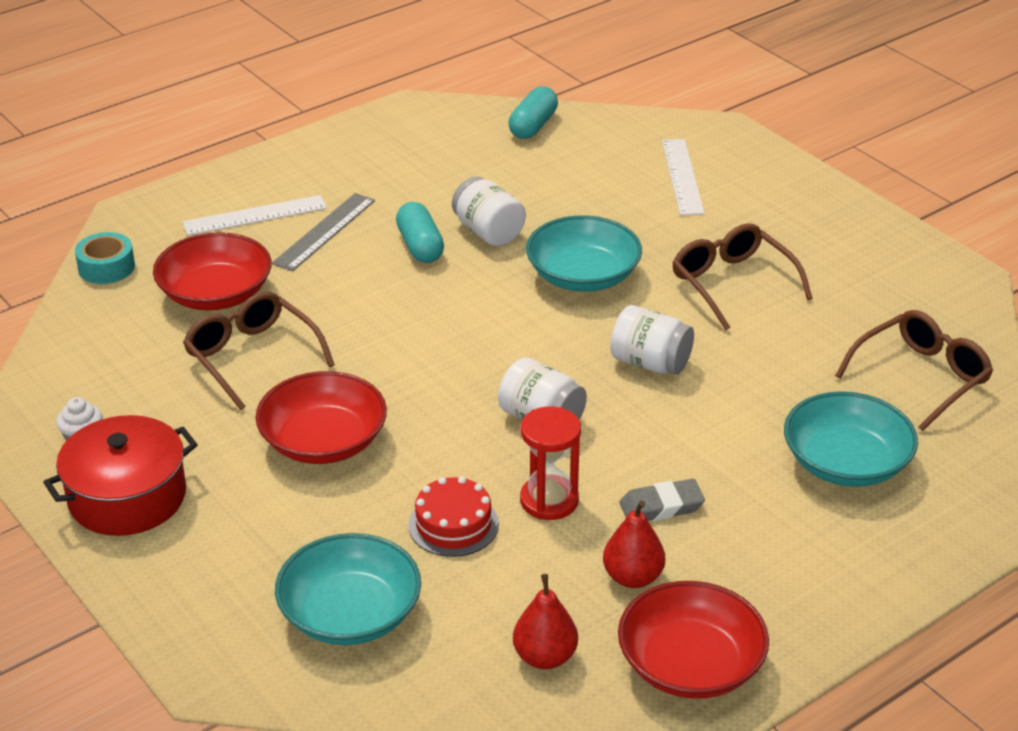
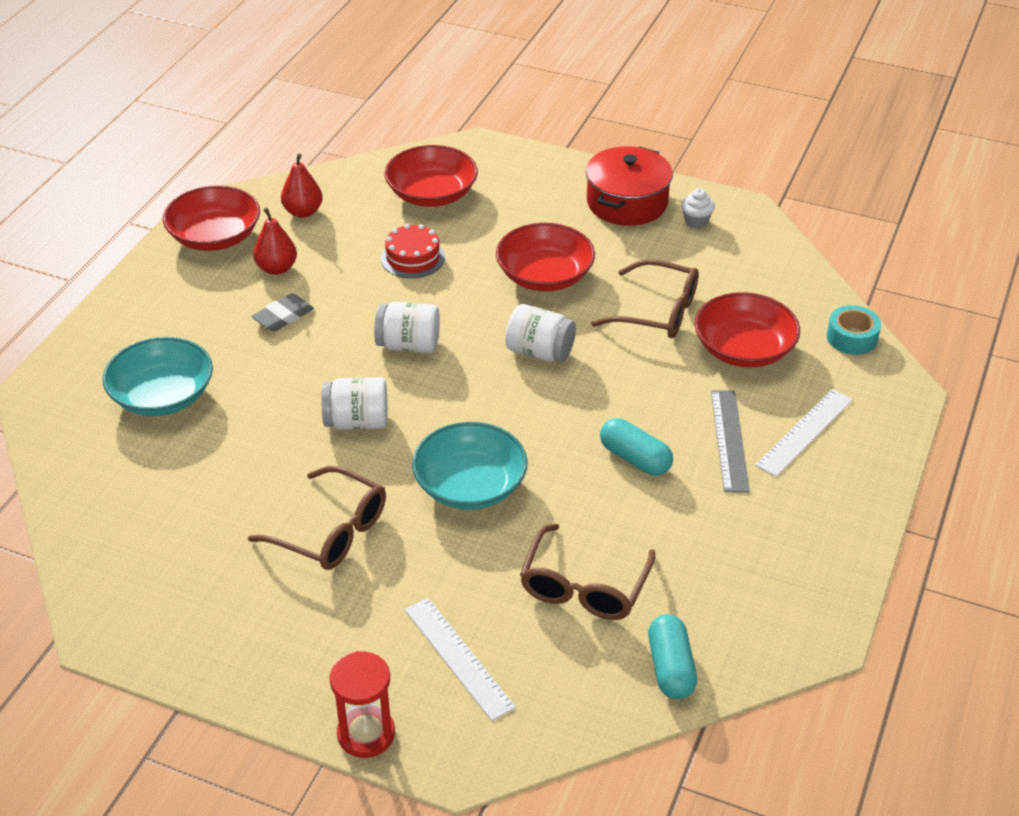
camera: 150 degrees right, 5 degrees up
(350, 614) = (432, 194): turquoise bowl -> red bowl
(488, 232) = (591, 499): white jar -> white jar (539, 352)
(549, 500) = (362, 293): red hourglass -> red hourglass (366, 734)
(921, 377) = (122, 495): brown glasses -> brown glasses (584, 586)

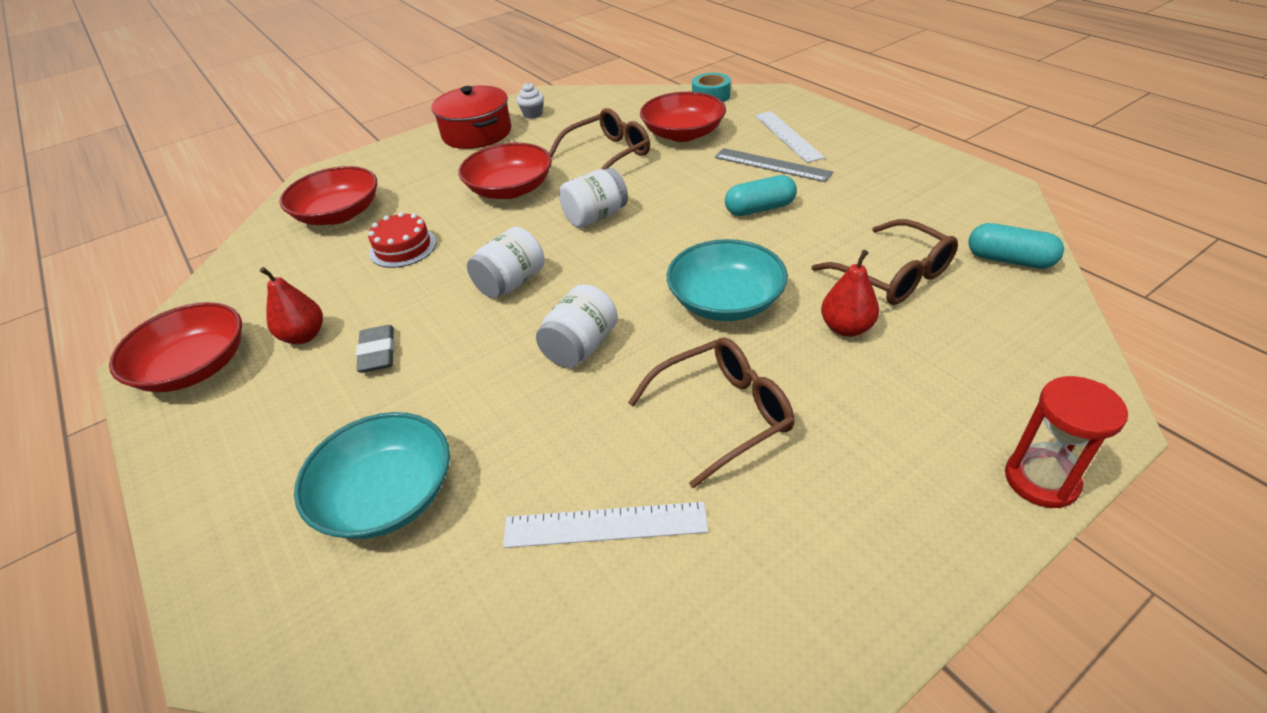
camera: 55 degrees left, 0 degrees up
(303, 212) = (251, 294): red pear -> red pear (846, 328)
(458, 658) = (951, 377): white ruler -> white ruler (605, 525)

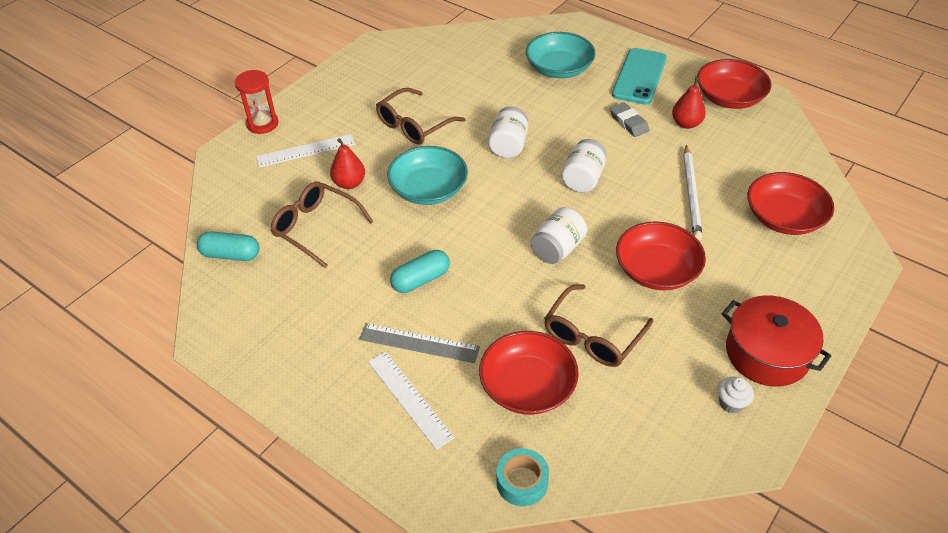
camera: 160 degrees right, 5 degrees up
(271, 440) = (639, 76): none -> turquoise phone
(403, 247) = (691, 194): red cake -> white pencil
(605, 525) = (454, 76): white ruler -> white ruler (306, 150)

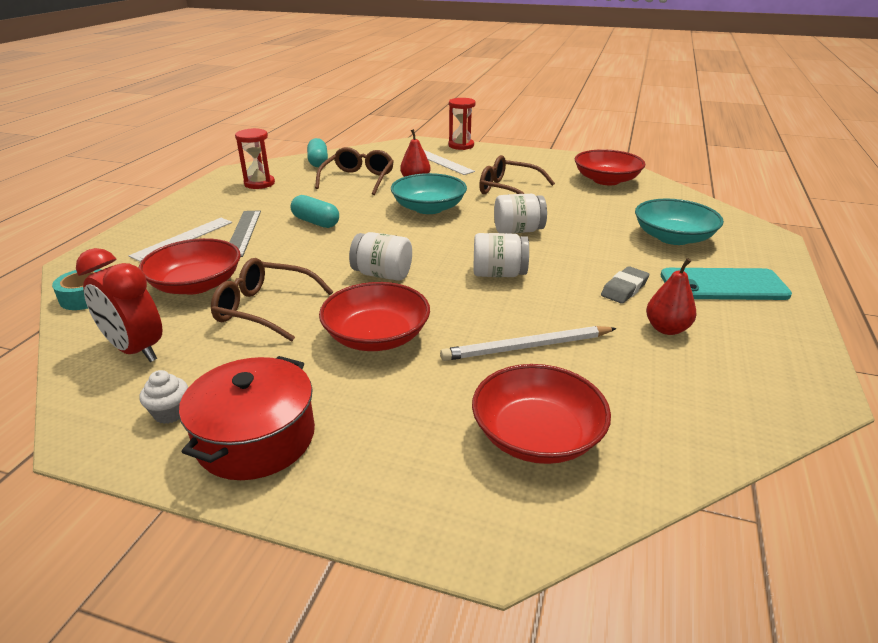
camera: 70 degrees right, 15 degrees down
(273, 319) = (259, 183): none -> red hourglass
(637, 431) = (136, 350): none -> red clock
(729, 97) = (768, 359): red bowl -> red bowl (606, 180)

